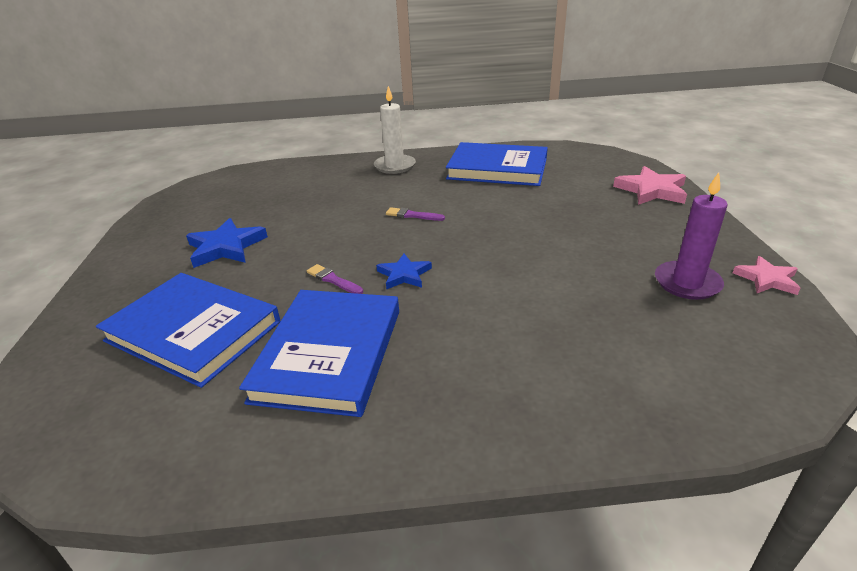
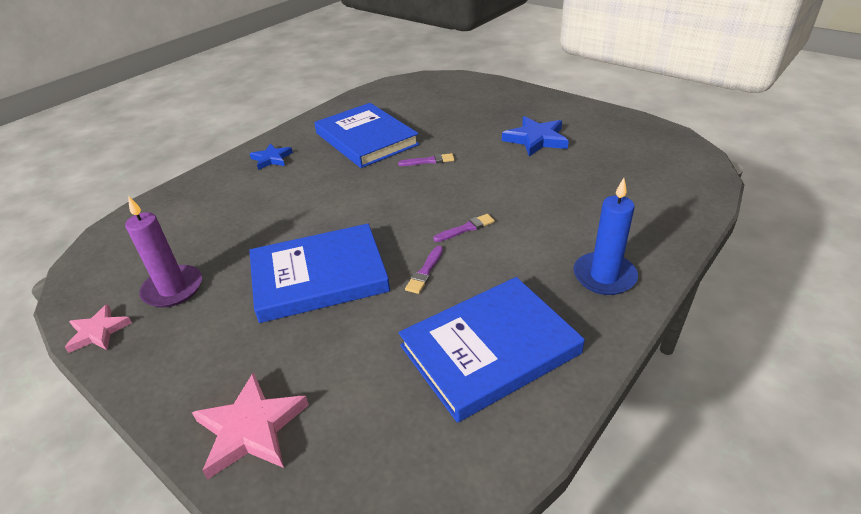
camera: 135 degrees right, 5 degrees up
(193, 331) = (448, 113): blue book -> blue book (319, 277)
(395, 166) = (604, 276): white candle -> blue candle
(404, 275) = (391, 186): blue star -> blue star (271, 159)
(478, 206) = (425, 272): none -> purple brush

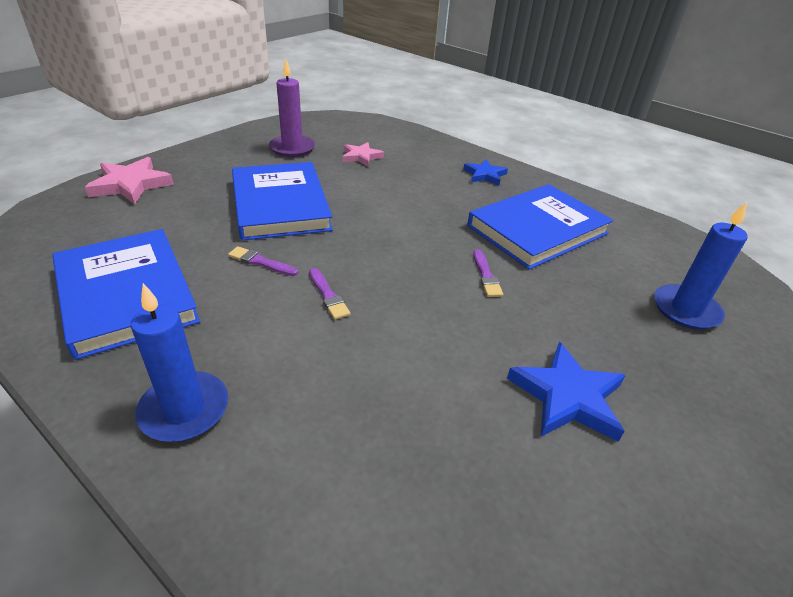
camera: 85 degrees right, 0 degrees up
(98, 332) = (258, 130): pink star -> pink star (361, 156)
(452, 99) = (686, 310): none -> blue candle

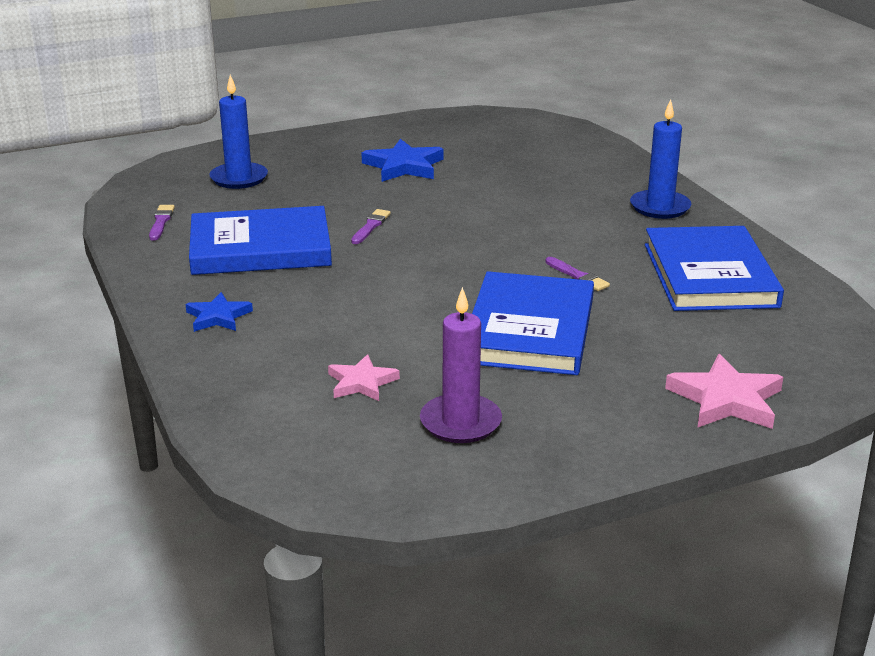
camera: 150 degrees left, 10 degrees down
(328, 296) = (527, 241): purple brush -> purple brush (161, 222)

